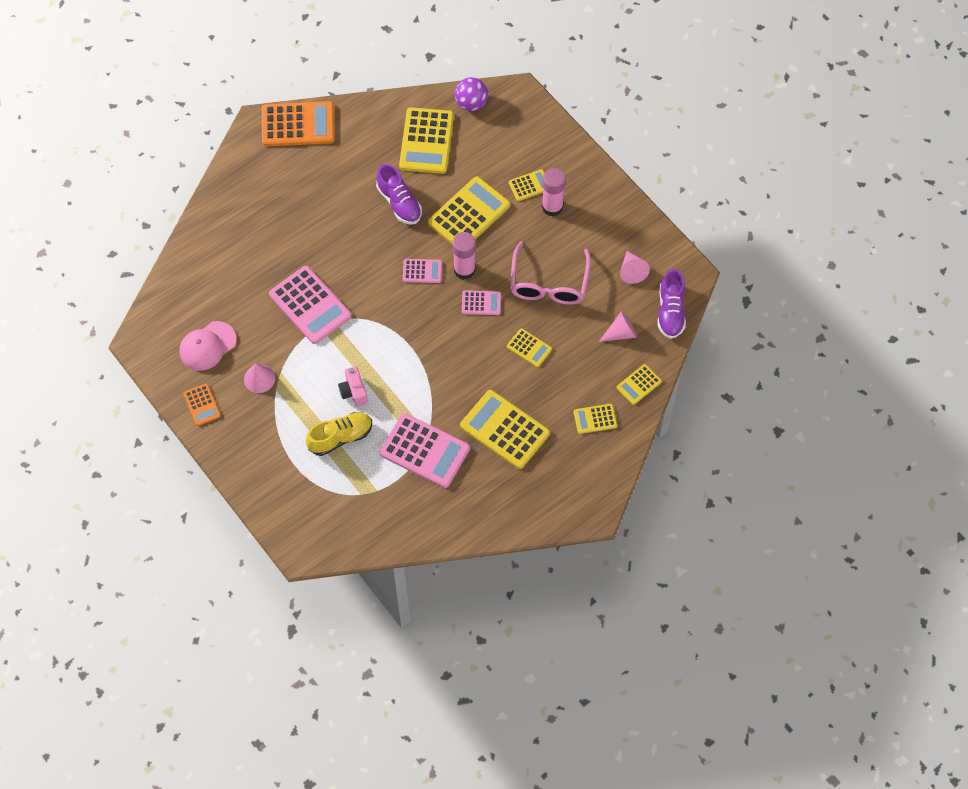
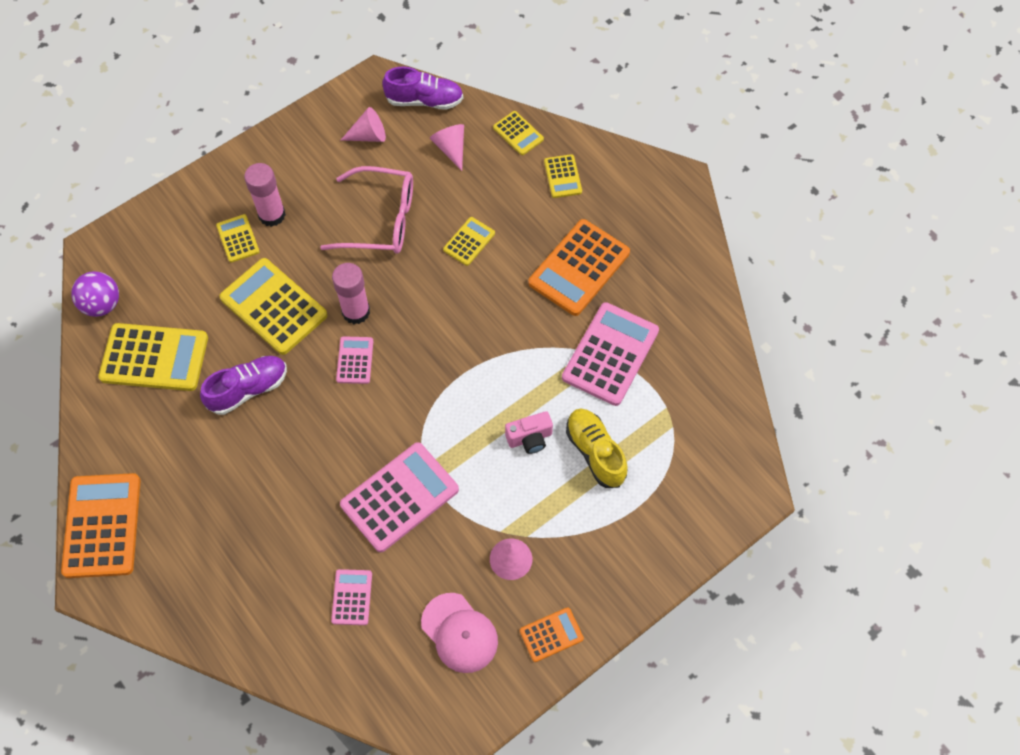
camera: 90 degrees left, 0 degrees up
(481, 303) = (405, 293): pink calculator -> pink calculator (352, 597)
(505, 429) = (579, 268): yellow calculator -> orange calculator

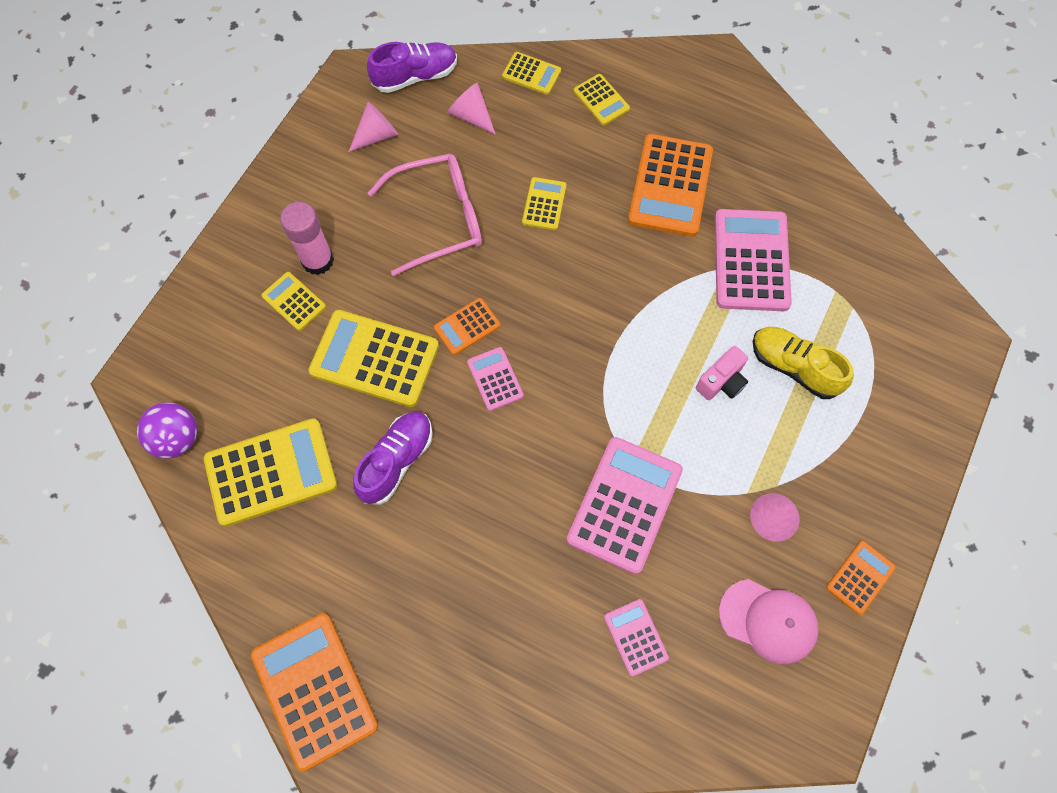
camera: 25 degrees left, 5 degrees up
(356, 312) = (467, 326): pink glue stick -> orange calculator

